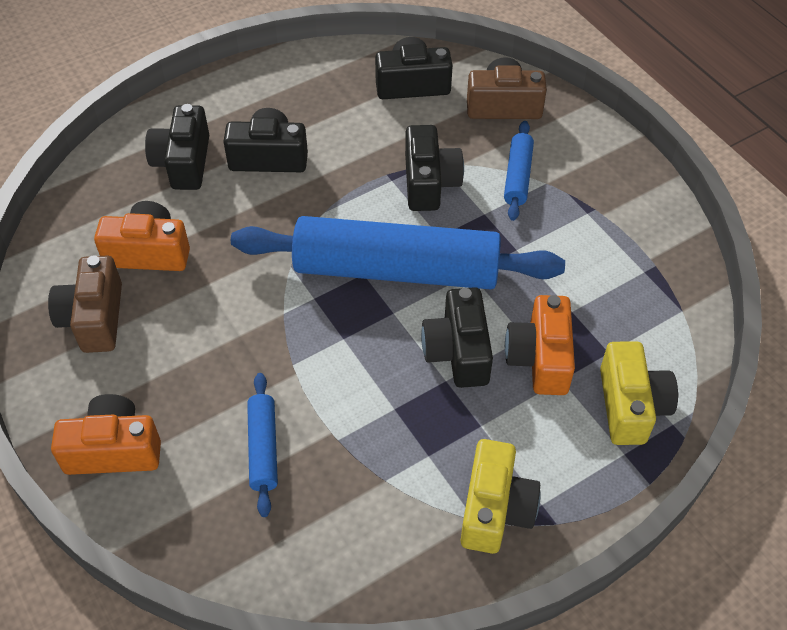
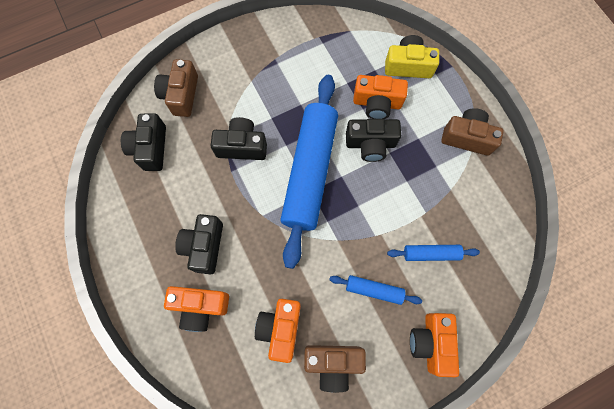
camera: 85 degrees left, 20 degrees up
(183, 162) = (200, 307): black camera -> orange camera
(495, 509) = (467, 137): yellow camera -> brown camera
(518, 176) = (244, 95): blue rolling pin -> blue rolling pin (374, 290)

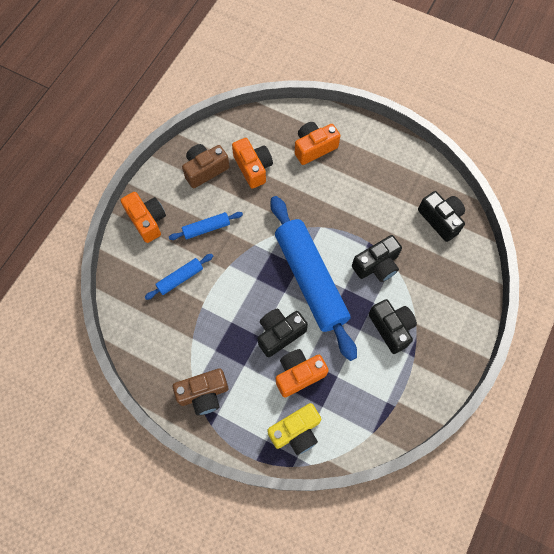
camera: 145 degrees right, 5 degrees down
(181, 95) = (458, 273): brown camera -> none
(204, 246) = (343, 182): black camera -> black camera (391, 328)

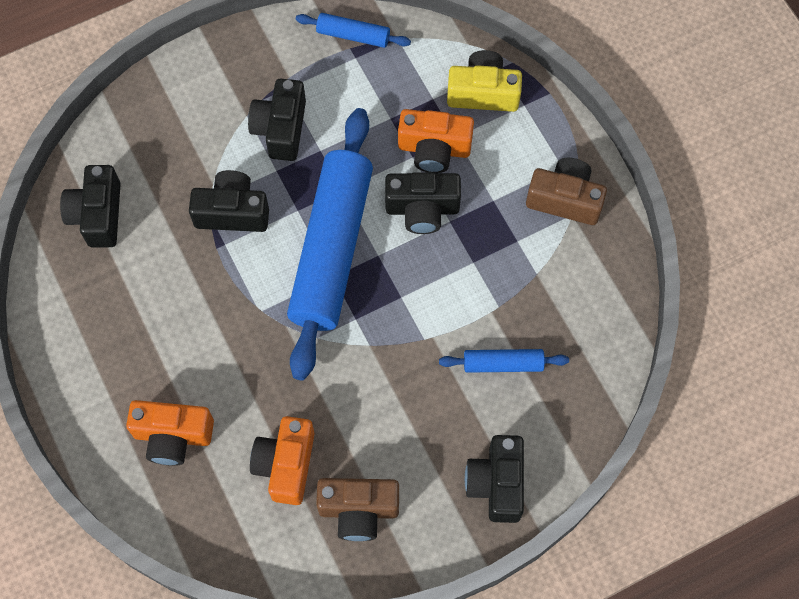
camera: 145 degrees left, 0 degrees up
(147, 220) = (497, 483): orange camera -> black camera
(206, 228) = (419, 413): blue rolling pin -> blue rolling pin (353, 35)

